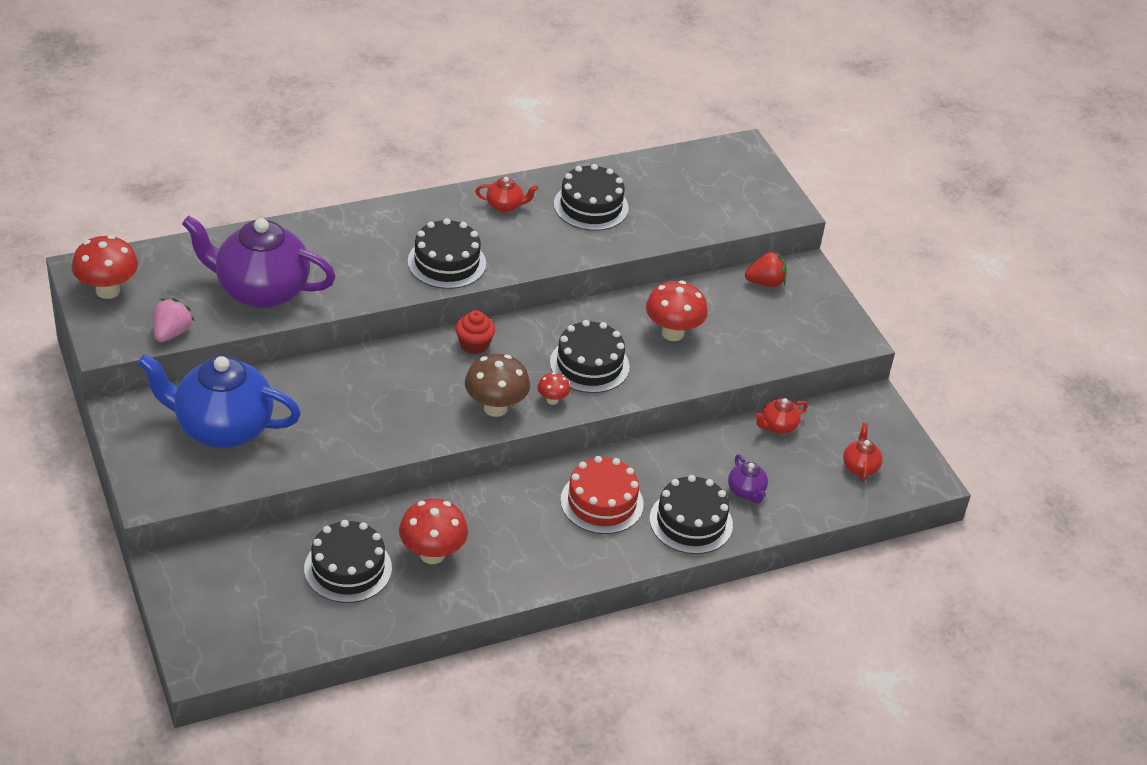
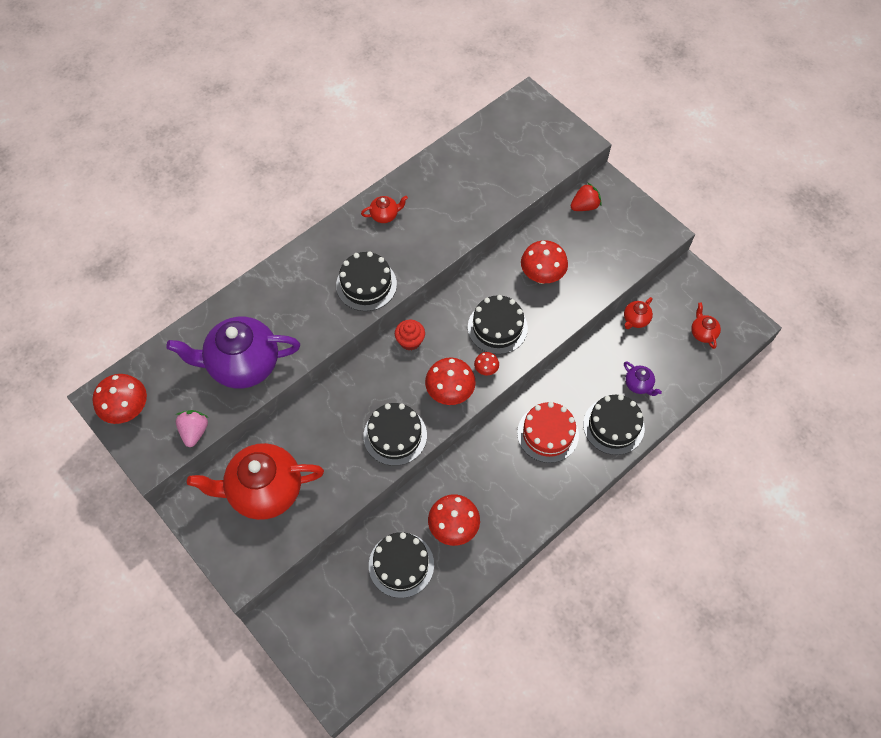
camera: 15 degrees left, 20 degrees up
(222, 428) = (264, 490): blue teapot -> red teapot
(495, 408) = (450, 393): brown mushroom -> red mushroom
(591, 206) = (445, 192): black cake -> black cake (395, 435)

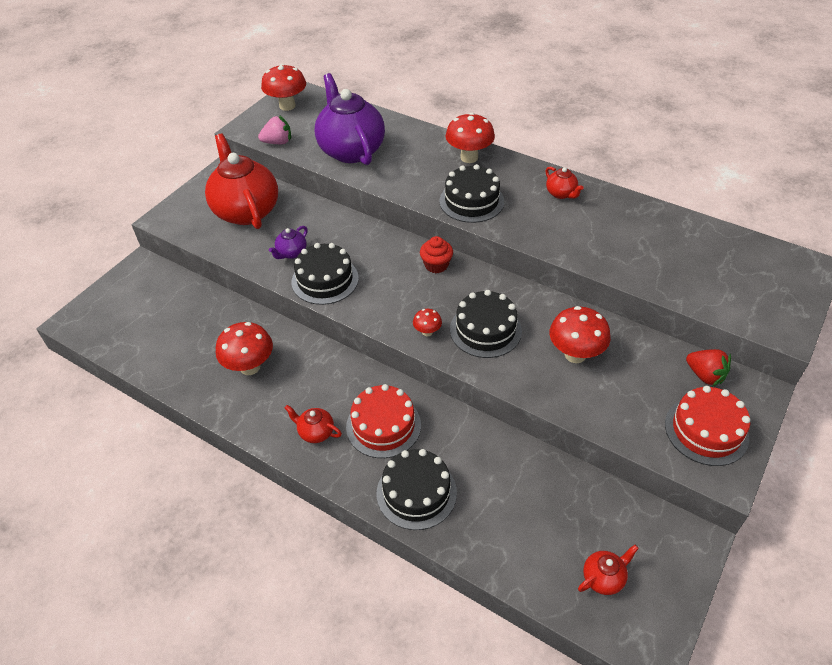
camera: 75 degrees right, 15 degrees down
(401, 564) = (203, 336): black cake -> none
(450, 393) = (387, 309): red mushroom -> red mushroom (469, 157)
(629, 226) = (706, 430): none -> red cake
(635, 320) = (582, 487): red teapot -> red teapot (315, 432)
(638, 384) = (486, 510): purple teapot -> purple teapot (291, 253)

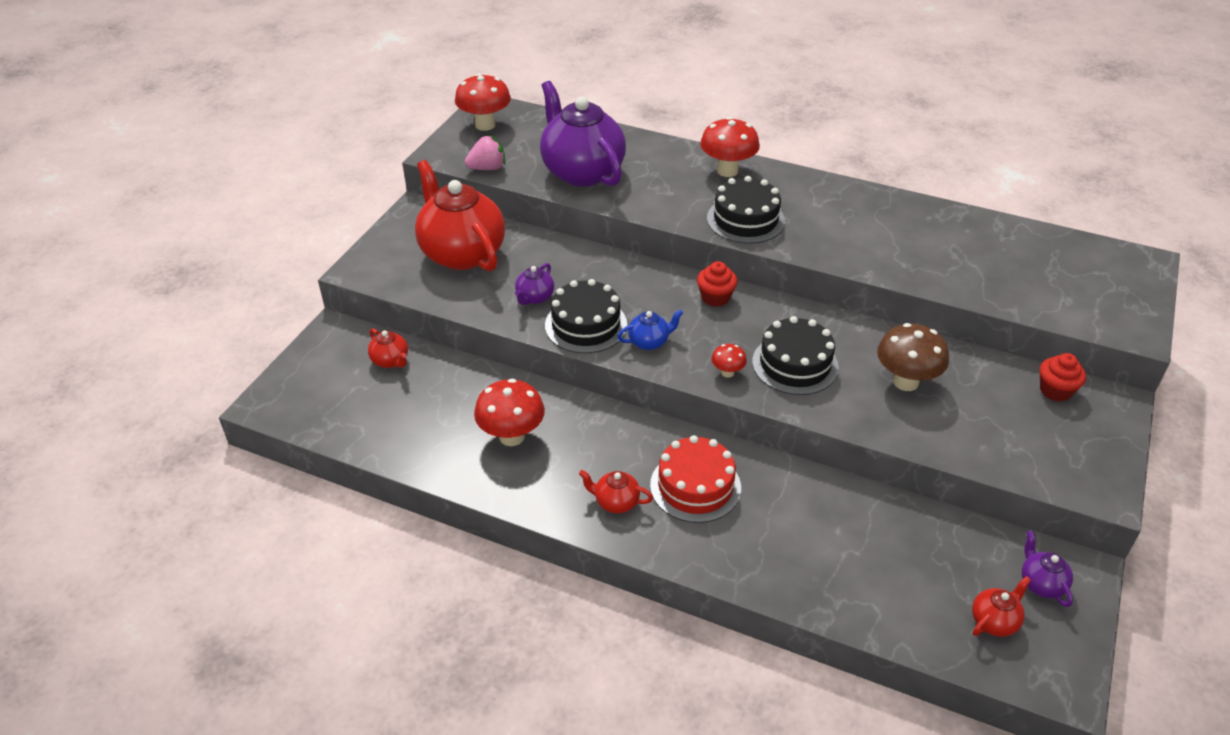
camera: 10 degrees left, 5 degrees down
(371, 299) = (649, 342): none -> blue teapot
(416, 492) = (756, 555): black cake -> none
(561, 194) = (847, 204): red teapot -> red teapot (390, 361)
(575, 354) = (905, 382): red mushroom -> brown mushroom
(654, 548) = (1041, 583): none -> purple teapot
(705, 375) = (1055, 390): red strawberry -> red cupcake
(706, 430) = (1072, 448): red cake -> none

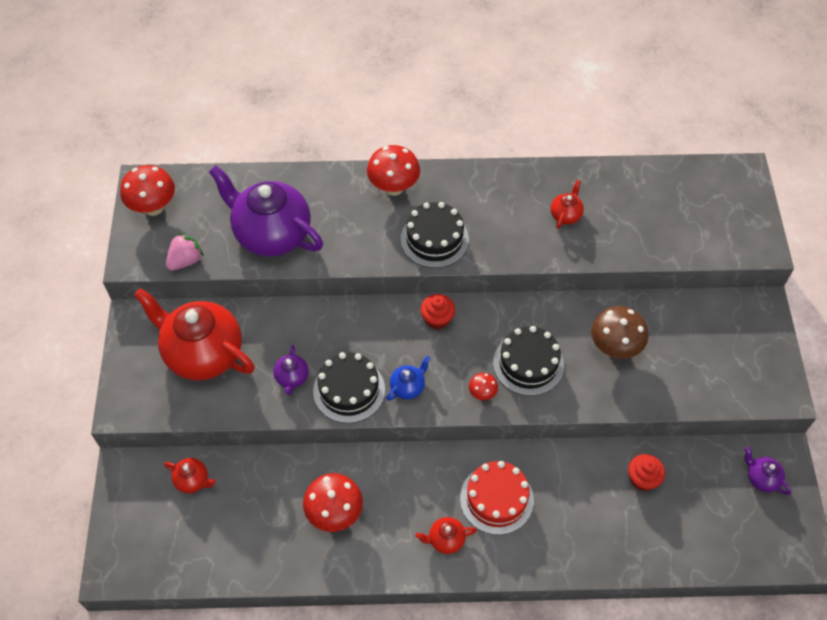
camera: 25 degrees left, 15 degrees up
(994, 621) = (744, 523): red teapot -> red teapot (565, 215)
(1055, 390) = (719, 312): red cupcake -> red cupcake (642, 479)

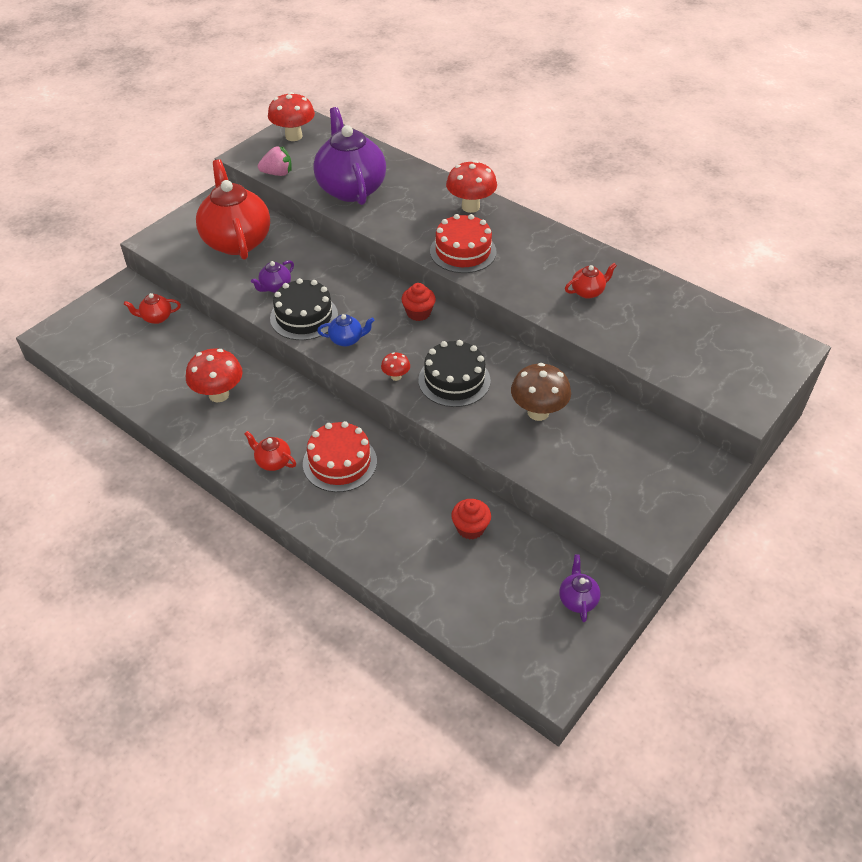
camera: 40 degrees right, 10 degrees down
(193, 480) = (156, 318): red teapot -> red teapot turned 105 degrees clockwise
(434, 239) = (463, 251): black cake -> red cake

